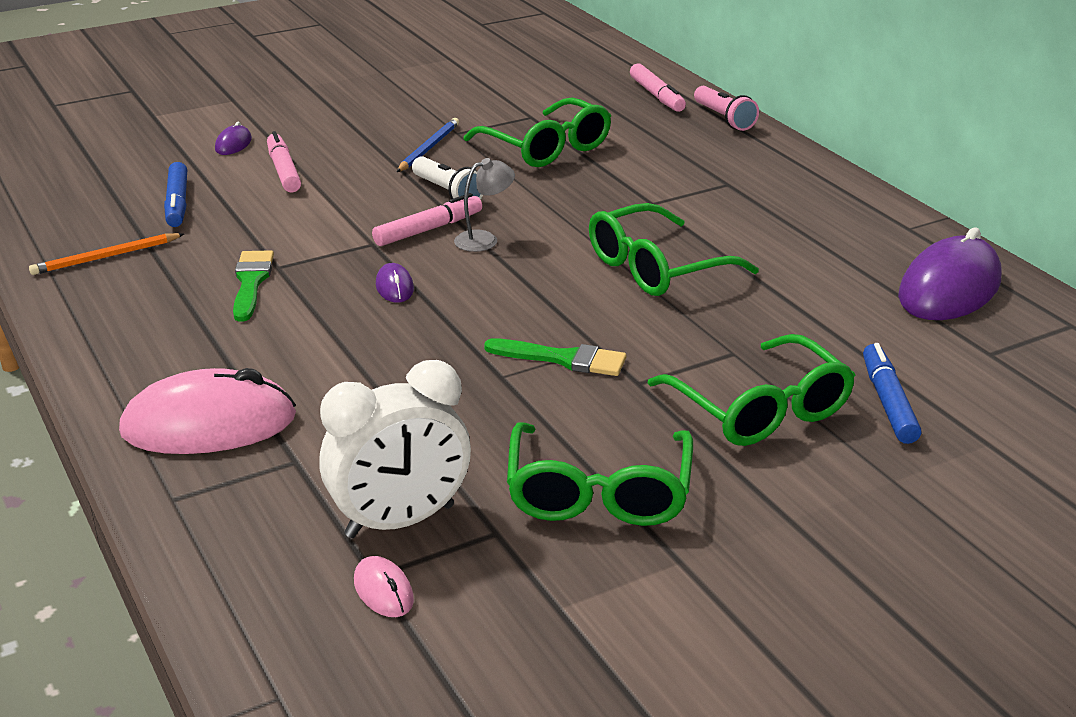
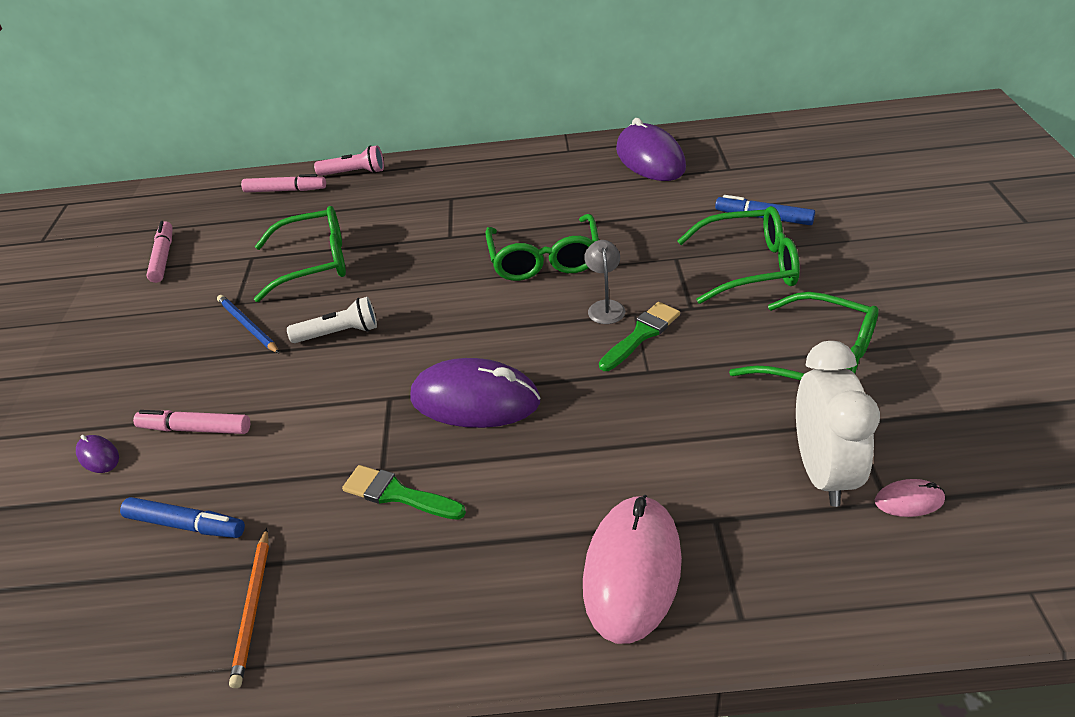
camera: 60 degrees left, 10 degrees up
(394, 287) = (475, 400): purple mouse -> purple mouse, size x2.29
(428, 229) = (393, 359): pink marker -> pink marker (163, 257)
(484, 239) = (436, 331): grey lamp -> grey lamp (605, 307)

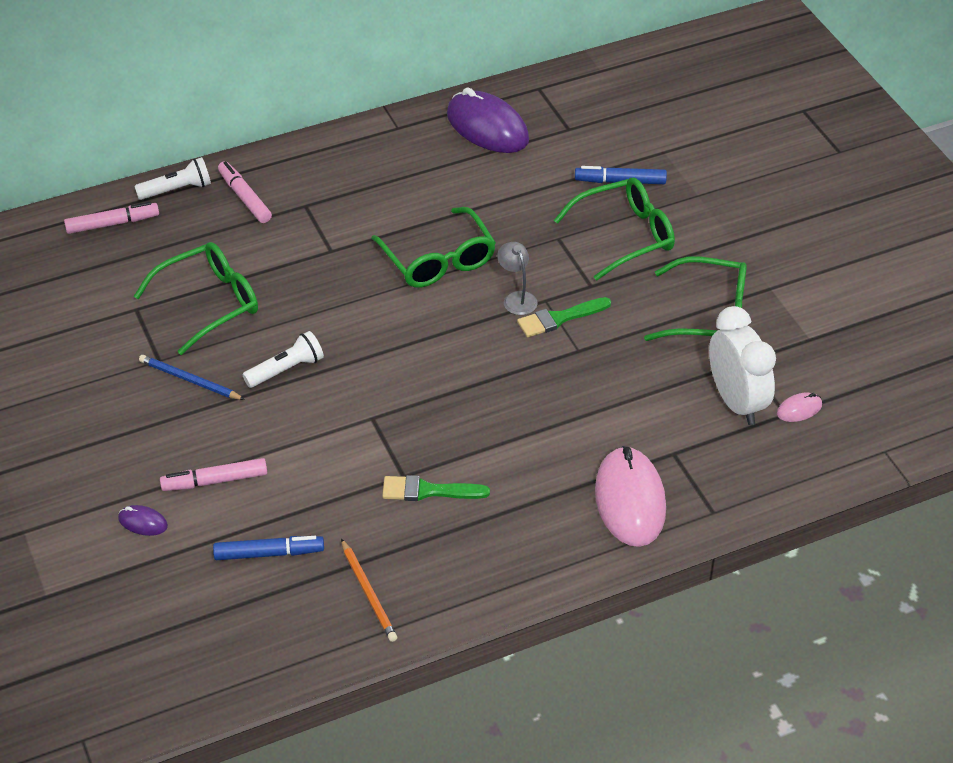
camera: 25 degrees left, 5 degrees up
(163, 257) = (35, 325): pink marker -> pink marker (244, 197)
(354, 173) = (177, 189): pink flashlight -> white flashlight
(475, 400) = (448, 404): purple mouse -> none
(641, 334) = (559, 318): green brush -> green brush turned 135 degrees counterclockwise

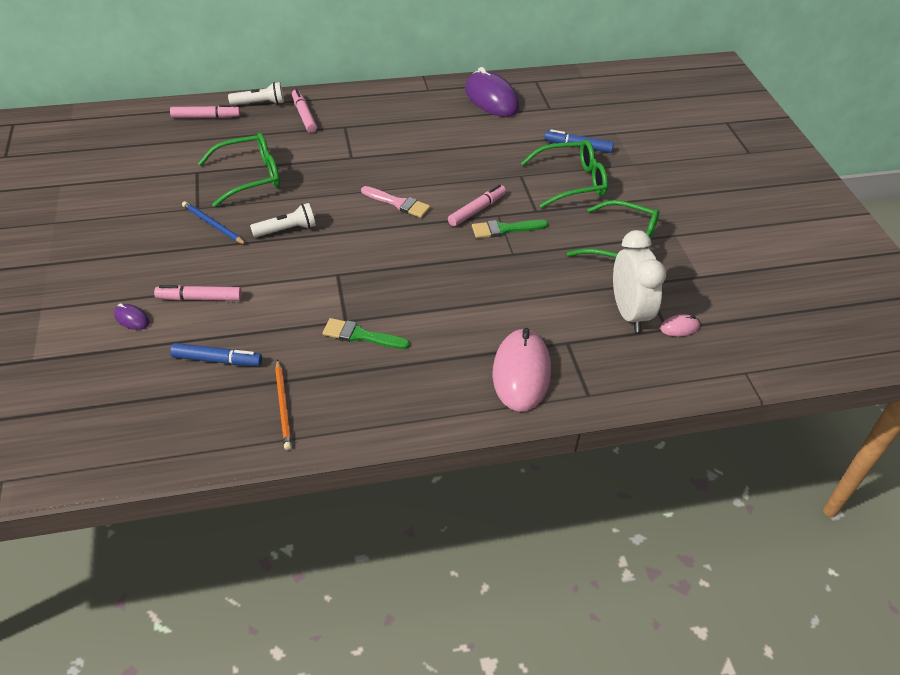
camera: 10 degrees right, 0 degrees up
(414, 306) = (398, 203): none -> pink brush
(438, 260) = (427, 176): green glasses -> none
(517, 298) = (477, 210): grey lamp -> pink marker

